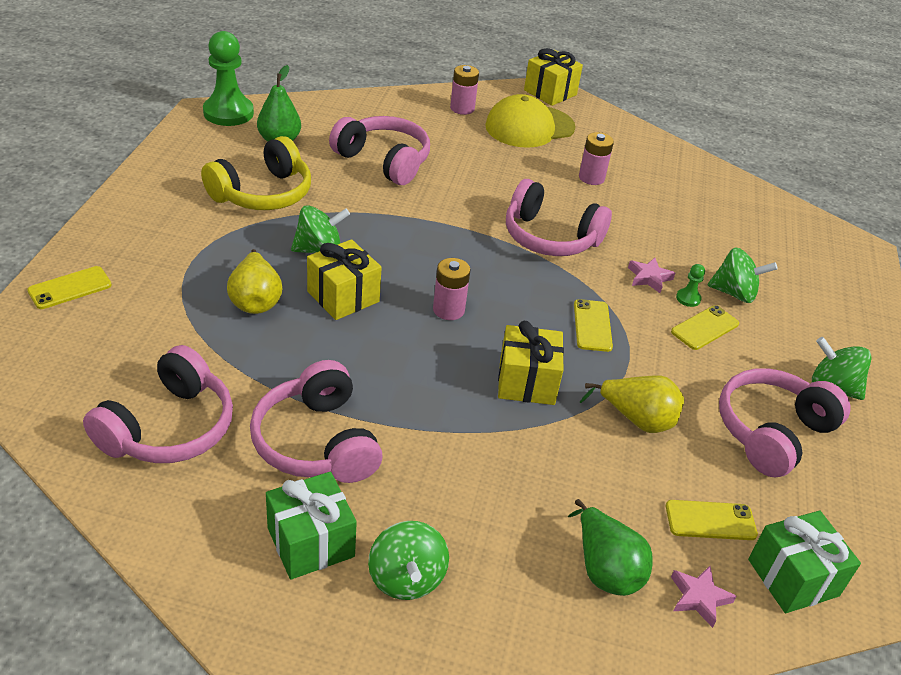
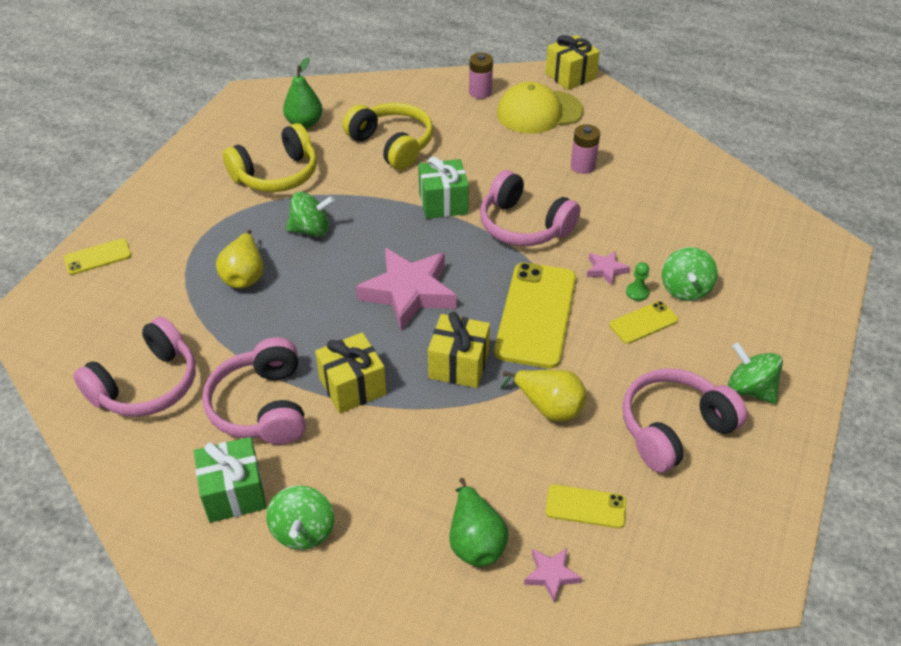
camera: 15 degrees right, 5 degrees up
(228, 113) = (267, 95): green pawn -> none
(343, 296) = (320, 275): yellow gift -> yellow gift (352, 386)
(383, 161) = (392, 145): pink headphones -> yellow headphones
(448, 310) = (409, 292): pink battery -> pink star
(592, 325) = (536, 314): yellow phone -> yellow phone, size x2.03
(734, 293) = (685, 289): green spinning top -> green spinning top turned 75 degrees clockwise
(793, 578) = (645, 566): green gift -> green gift (443, 203)

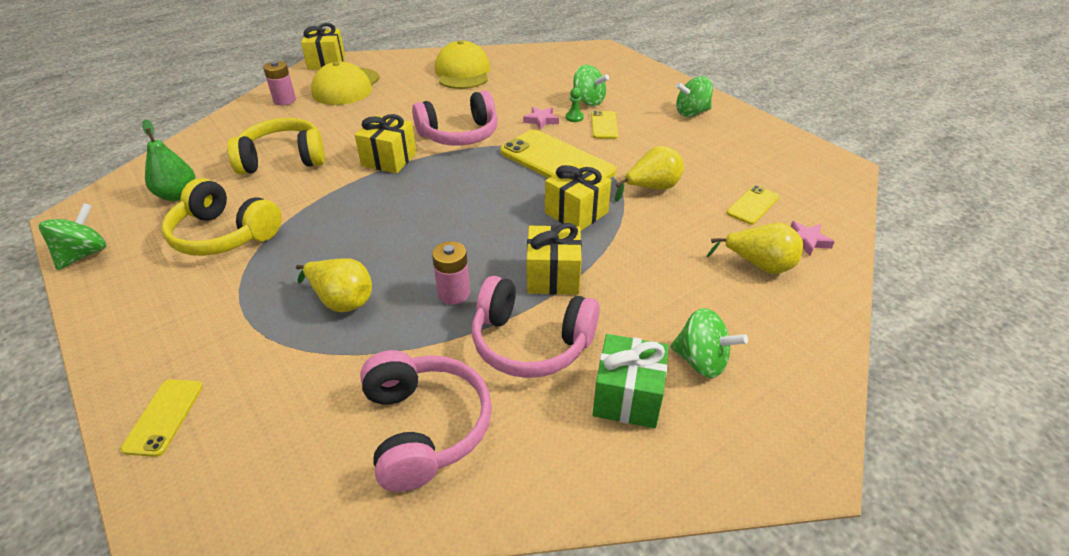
camera: 60 degrees left, 5 degrees down
(276, 174) = (224, 235): yellow headphones -> yellow headphones turned 120 degrees clockwise
(311, 230) = (331, 238): green spinning top -> green spinning top (84, 254)
(409, 292) = (472, 210): pink star -> none
(443, 203) = (389, 159): green gift -> yellow gift
(475, 540) = (759, 265): green pear -> yellow pear
(583, 166) = (428, 92): pink battery -> pink battery (454, 293)
(648, 169) = (462, 72): none -> yellow cap
(674, 429) = (706, 148): pink headphones -> none

